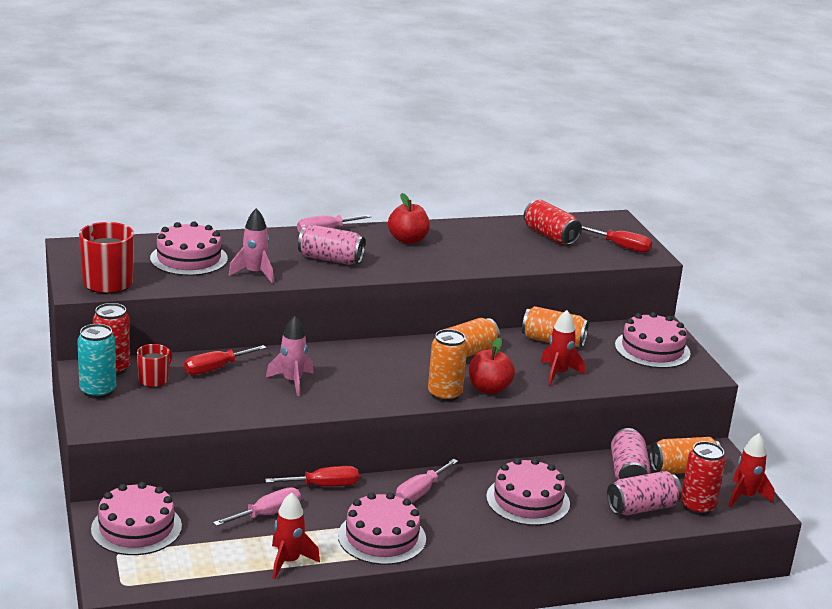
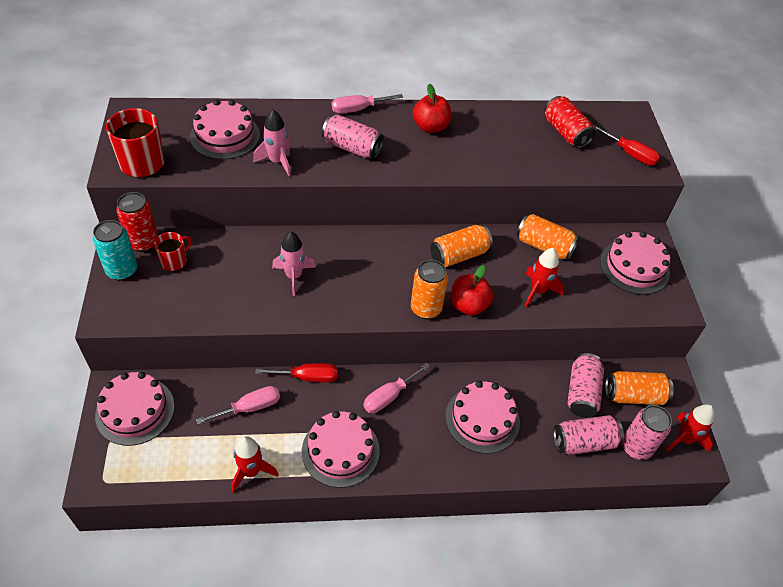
camera: 10 degrees right, 25 degrees up
(215, 368) = (232, 252): red screwdriver -> none
(697, 507) = (636, 447): red can -> pink can

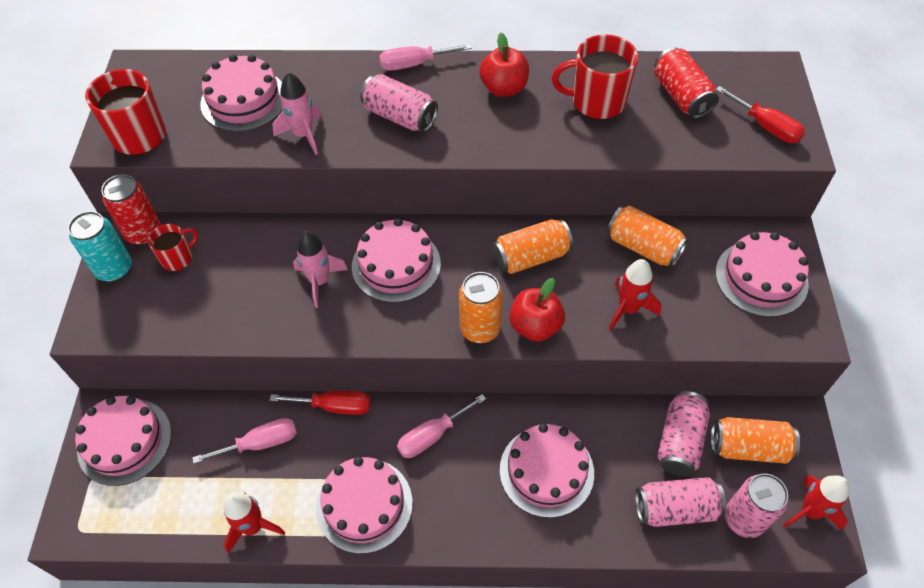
camera: 10 degrees right, 5 degrees up
(354, 263) = (396, 265): none -> pink cake
(502, 137) = (596, 102): none -> red mug

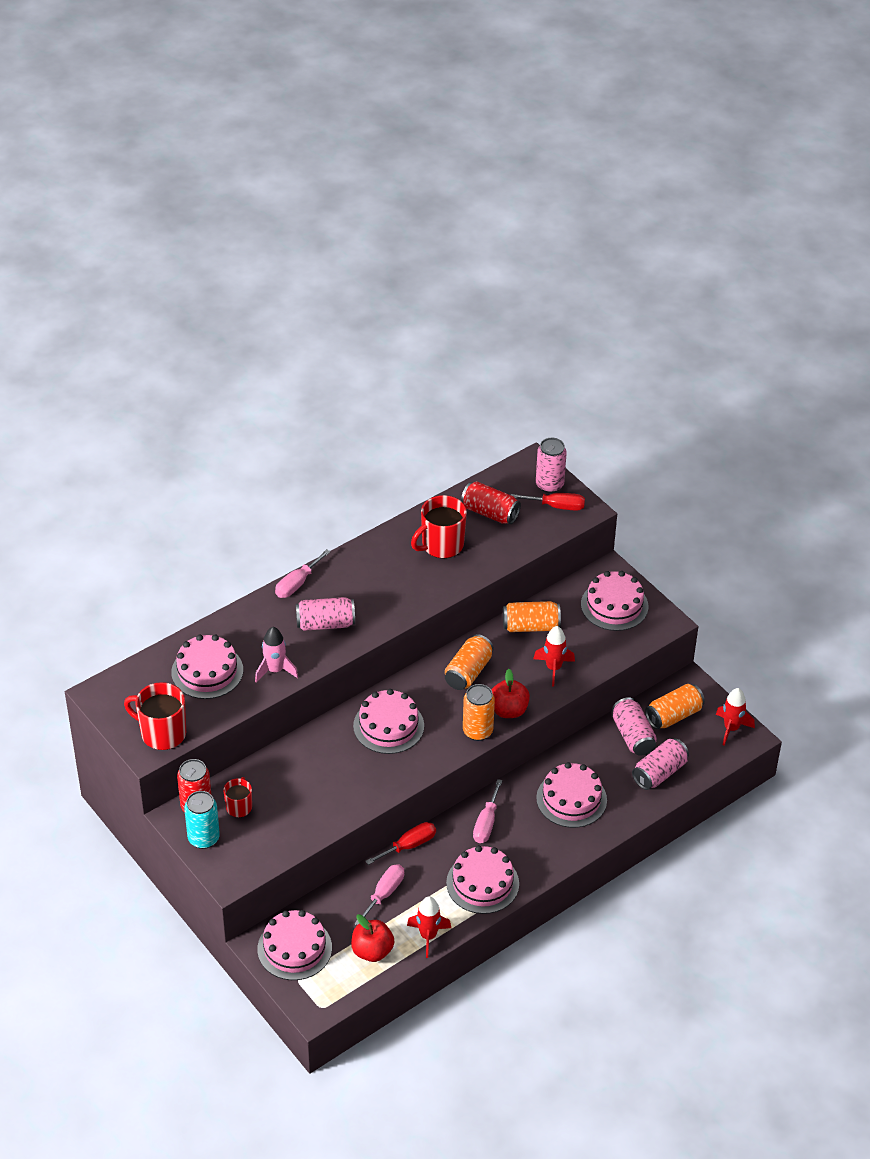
camera: 40 degrees left, 10 degrees down
(319, 281) = (350, 764): pink rocket -> none
(504, 88) = (374, 568): red apple -> red apple (372, 951)
(744, 519) = (700, 755): pink can -> pink can (549, 485)

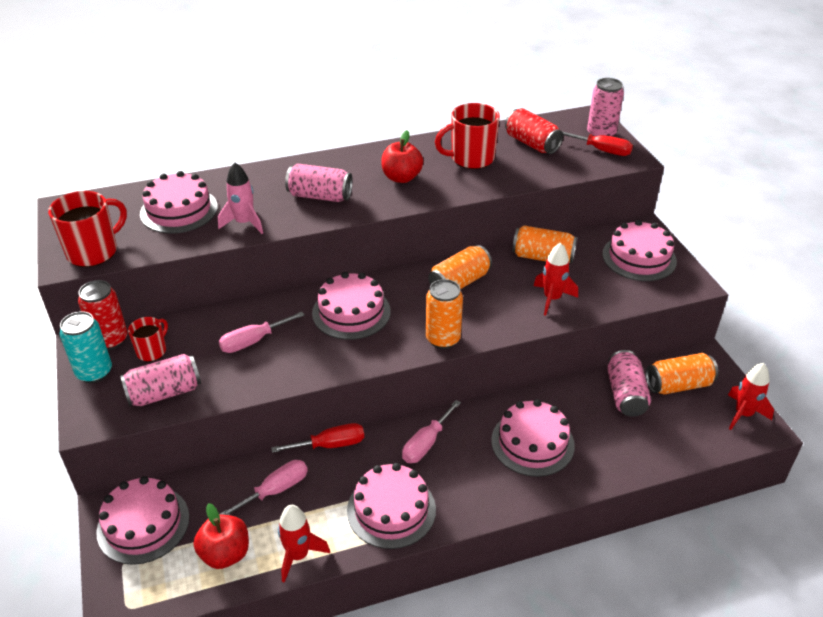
camera: 20 degrees right, 5 degrees down
(162, 733) = (94, 251): red mug -> red mug turned 90 degrees clockwise
(297, 584) = (314, 161): pink screwdriver -> pink screwdriver (253, 341)
(508, 710) = (486, 327): red apple -> red apple (401, 177)
(659, 773) = (645, 440): pink can -> pink can (164, 393)

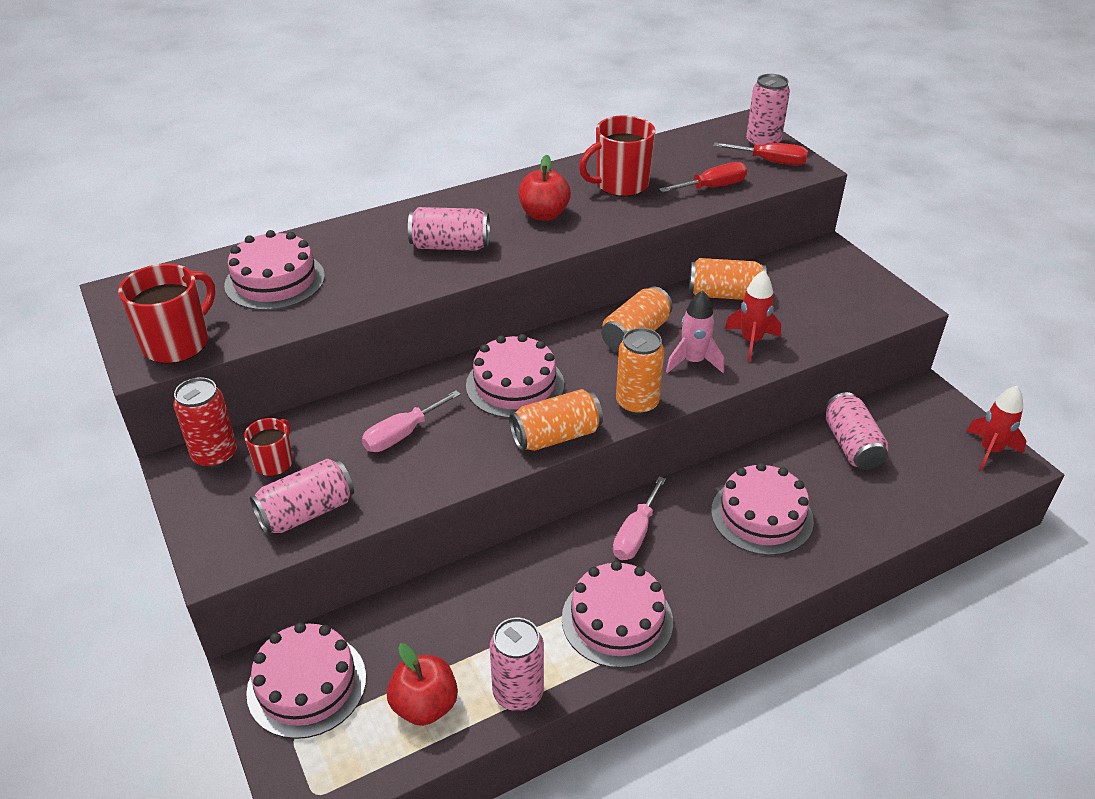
camera: 10 degrees left, 0 degrees up
(94, 372) = (205, 499): turquoise can -> none
(244, 223) = (365, 288): pink rocket -> pink rocket (693, 362)
(275, 490) = (466, 617): pink screwdriver -> none
(298, 555) = (518, 693): red rocket -> pink can
(330, 445) = (519, 551): red screwdriver -> red screwdriver (712, 187)
(532, 143) = (686, 161): red can -> none
(639, 257) = (835, 283): pink cake -> none
(678, 385) = (907, 427): orange can -> orange can (556, 436)

